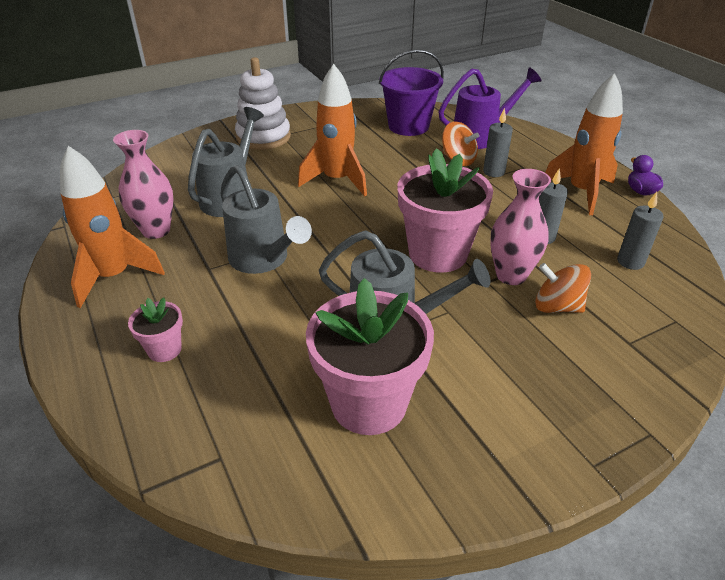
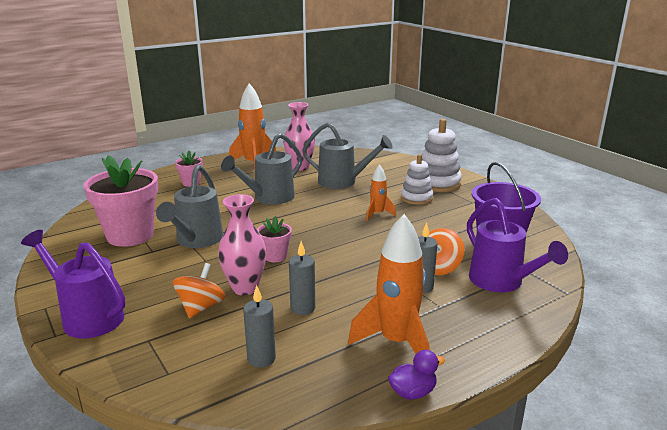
camera: 85 degrees right, 15 degrees down
(300, 153) = (416, 198): none -> white stacking toy
(337, 180) = (377, 214): orange rocket -> orange rocket, size x0.54
(438, 254) = (275, 256): pink flower pot -> pink flower pot, size x0.47
(602, 408) = (87, 316): none -> purple watering can

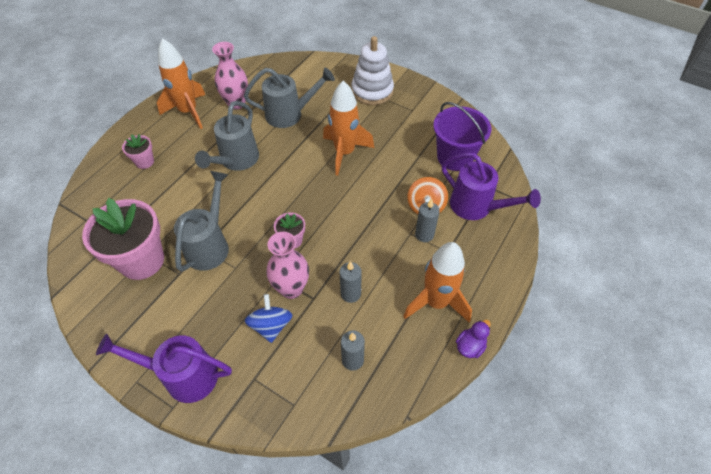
camera: 25 degrees left, 30 degrees up
(196, 241) = (210, 245): grey watering can -> grey watering can turned 150 degrees counterclockwise
(201, 307) = (271, 325): orange spinning top -> blue spinning top
(377, 214) = (344, 153): orange rocket -> orange rocket, size x1.86
(416, 198) = (365, 119): white stacking toy -> none

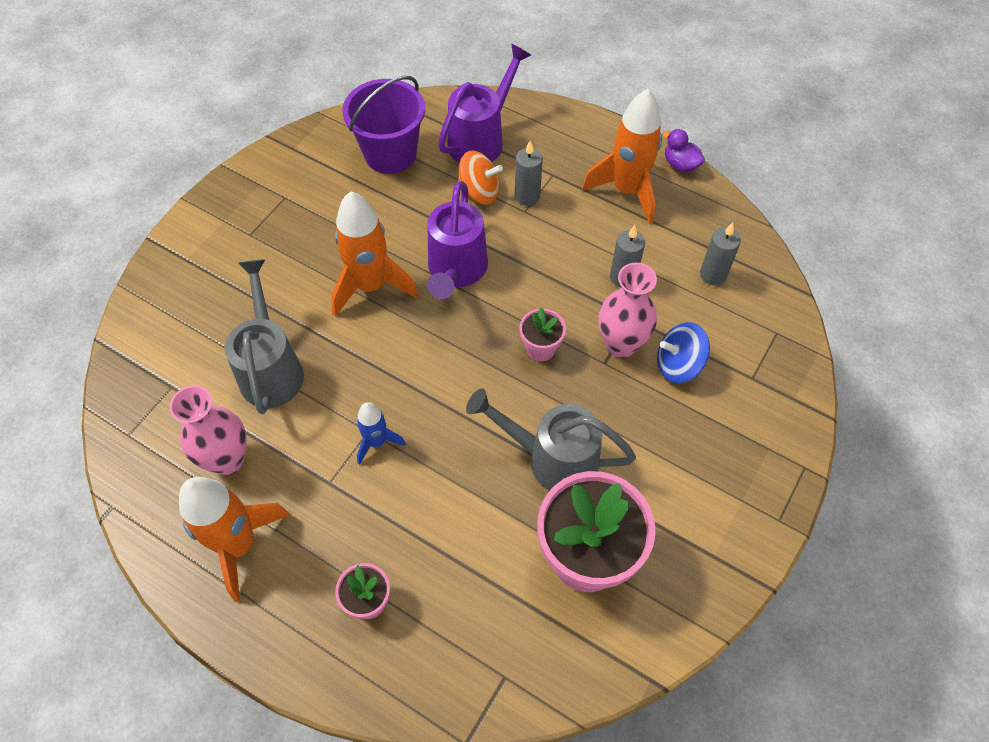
camera: 90 degrees left, 5 degrees up
(183, 376) = (762, 461): purple watering can -> purple watering can (456, 271)
(236, 161) = (377, 442): grey watering can -> blue rocket
(372, 91) = (230, 248): white stacking toy -> none

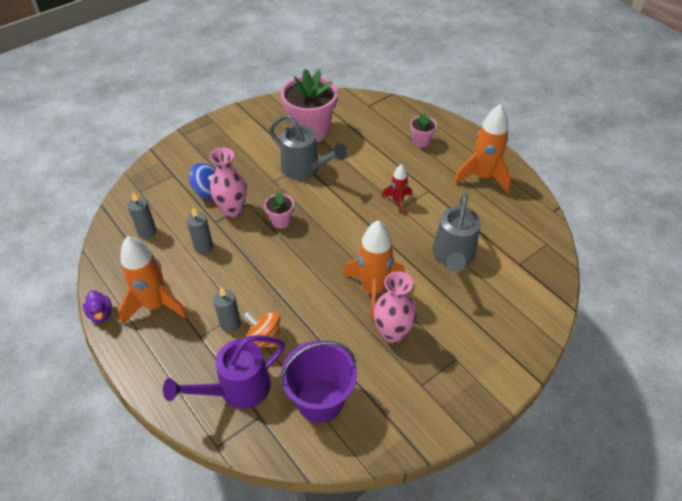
camera: 160 degrees left, 10 degrees down
(228, 459) = (485, 215): pink vase -> pink vase (392, 333)
(377, 442) = (397, 201): blue rocket -> red rocket
(456, 271) = (310, 283): purple watering can -> none

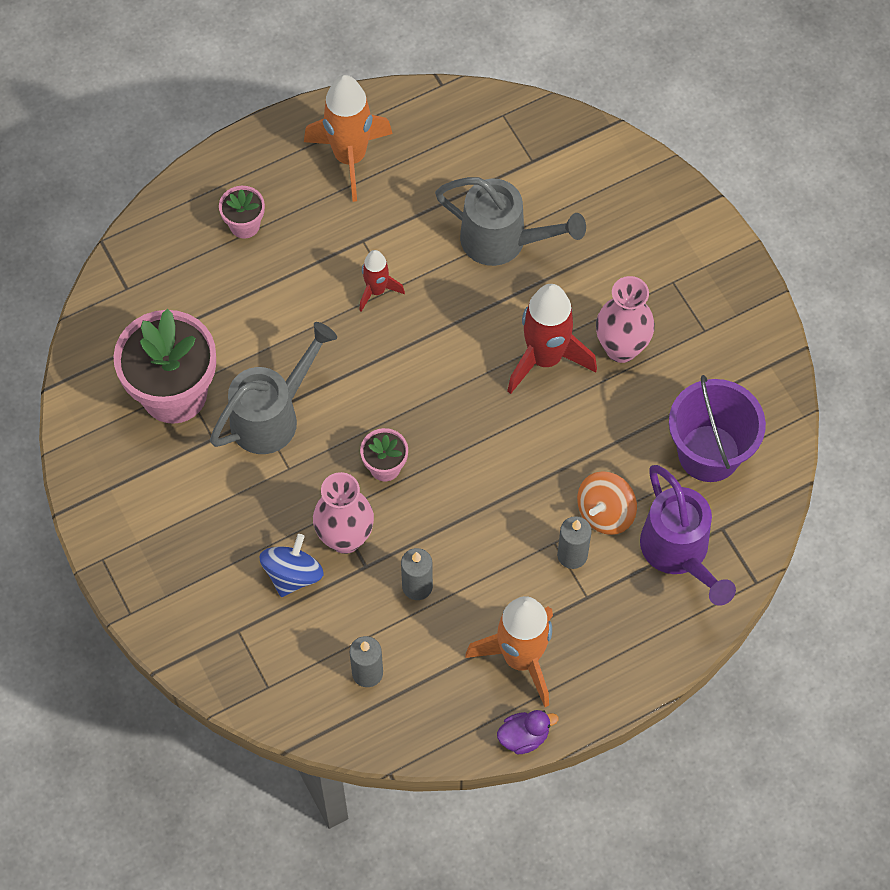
camera: 80 degrees left, 15 degrees up
(373, 290) = (545, 358): orange rocket -> red rocket

